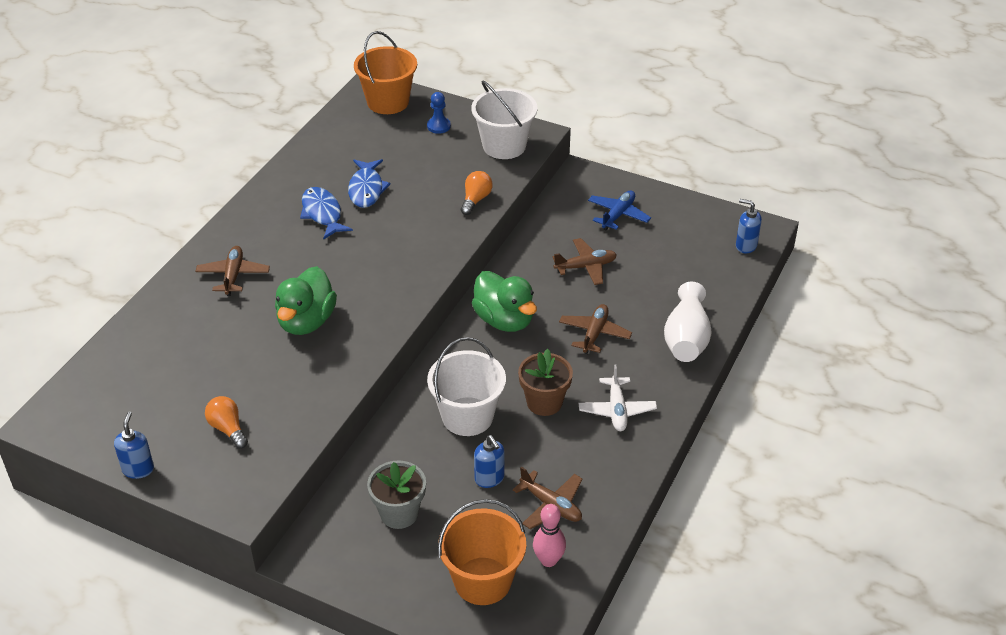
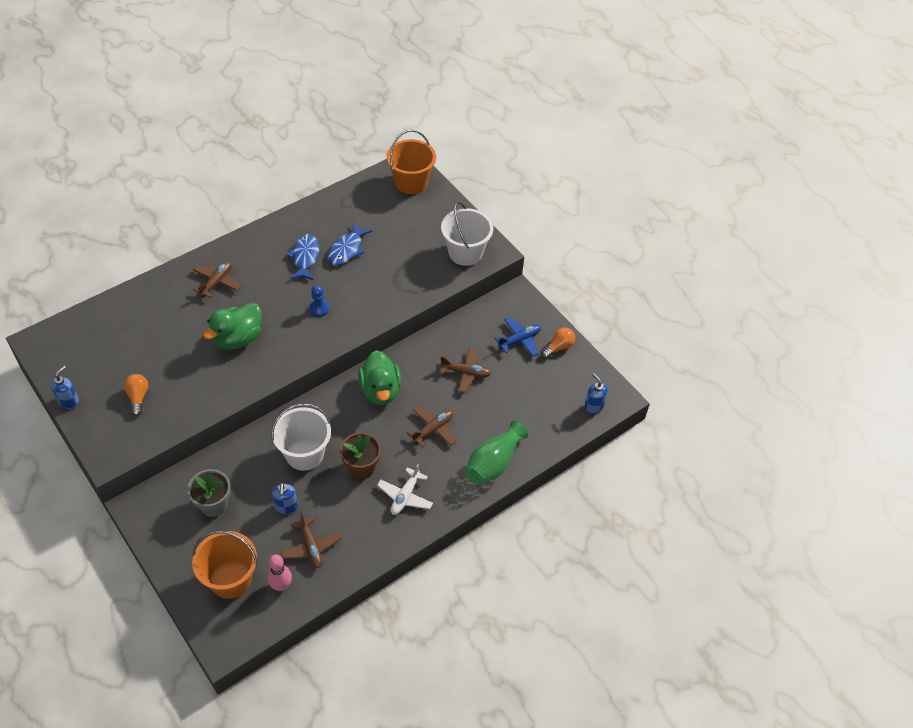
camera: 25 degrees right, 10 degrees up
(438, 126) = (431, 217): blue pawn -> blue pawn (319, 309)
(476, 200) = (414, 290): orange light bulb -> orange light bulb (558, 347)
(686, 339) = (493, 463): white vase -> green vase

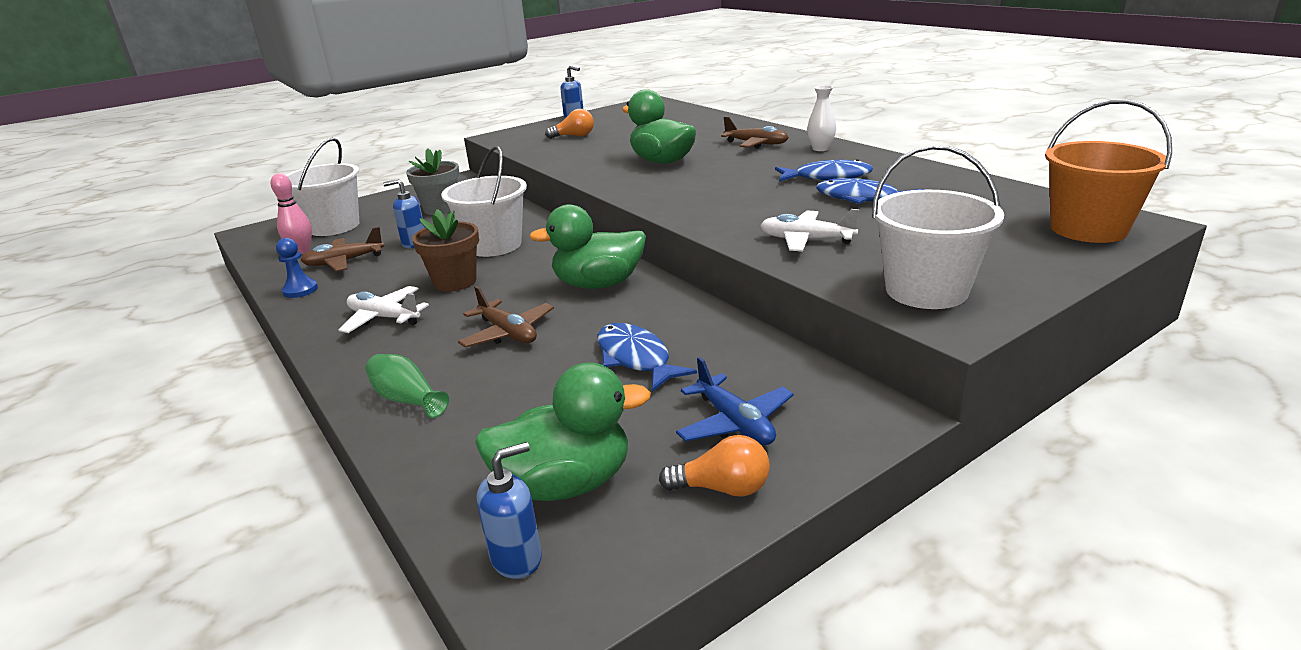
camera: 95 degrees right, 25 degrees down
(230, 579) = (333, 226): orange bucket -> white bucket
(244, 250) = (820, 149): none -> white vase
(319, 309) = (725, 193): blue pawn -> blue pawn (300, 290)
(401, 283) = (806, 240): none -> white plane
(466, 373) = (635, 358): brown plane -> blue fish
(493, 463) = (407, 399): green vase -> green vase, size x0.60
(555, 395) = (565, 483): none -> green duck
(558, 347) = (722, 488): orange light bulb -> orange light bulb turned 45 degrees counterclockwise

